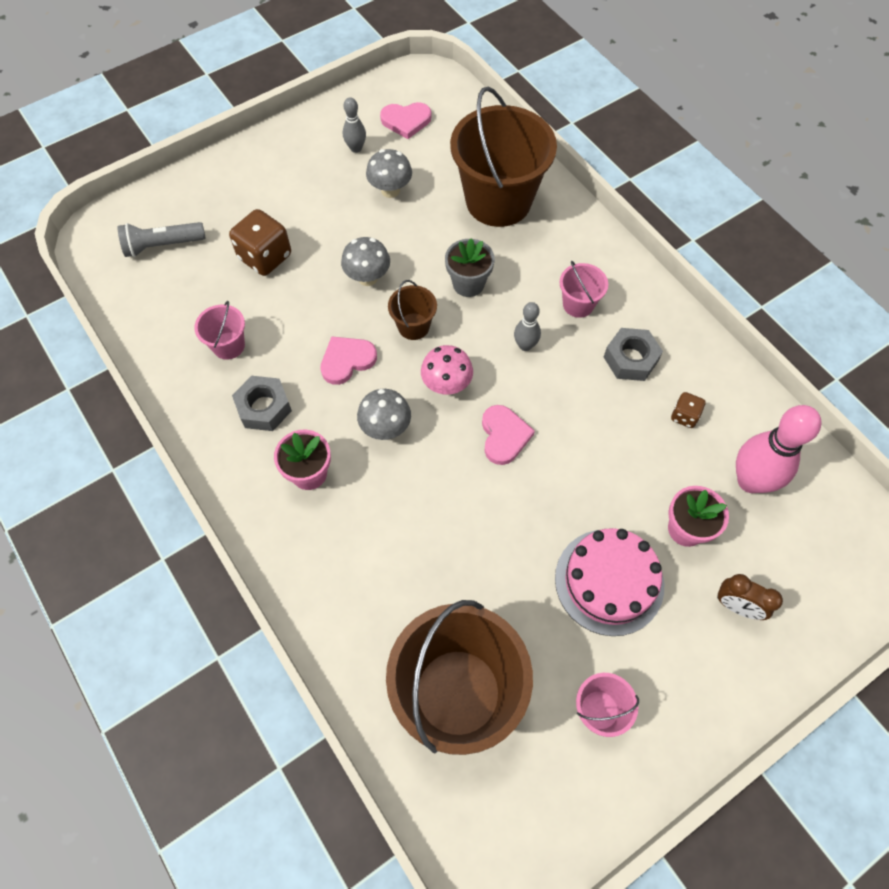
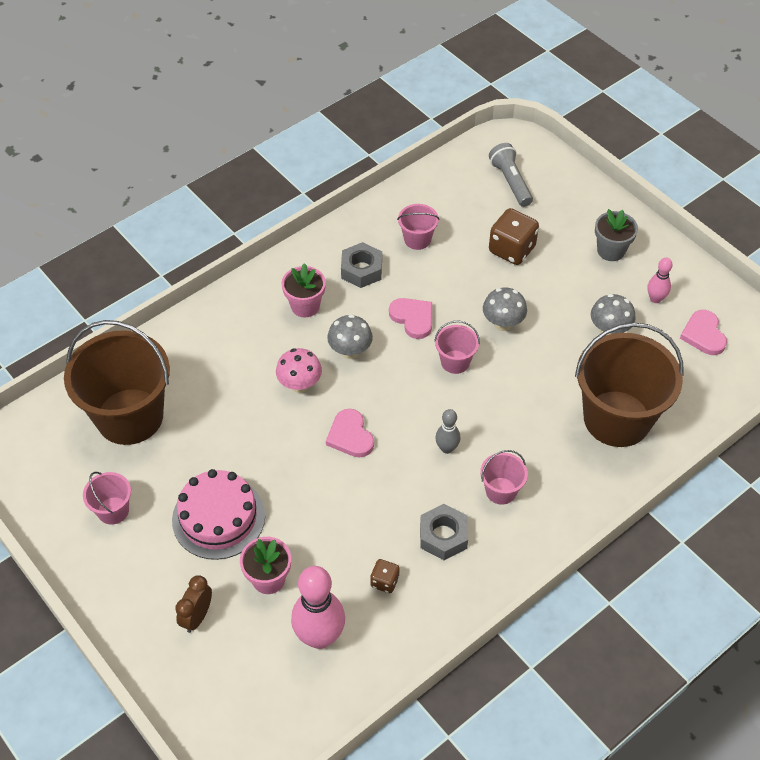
camera: 85 degrees right, 10 degrees down
(356, 148) = (655, 299): grey bowling pin -> pink bowling pin
(413, 326) = (455, 362): brown bucket -> pink bucket
(446, 385) = (397, 391): pink mushroom -> pink mushroom (300, 385)
(468, 284) = (509, 400): grey flower pot -> grey flower pot (611, 250)
(504, 436) = (350, 436): pink heart -> pink heart turned 75 degrees clockwise

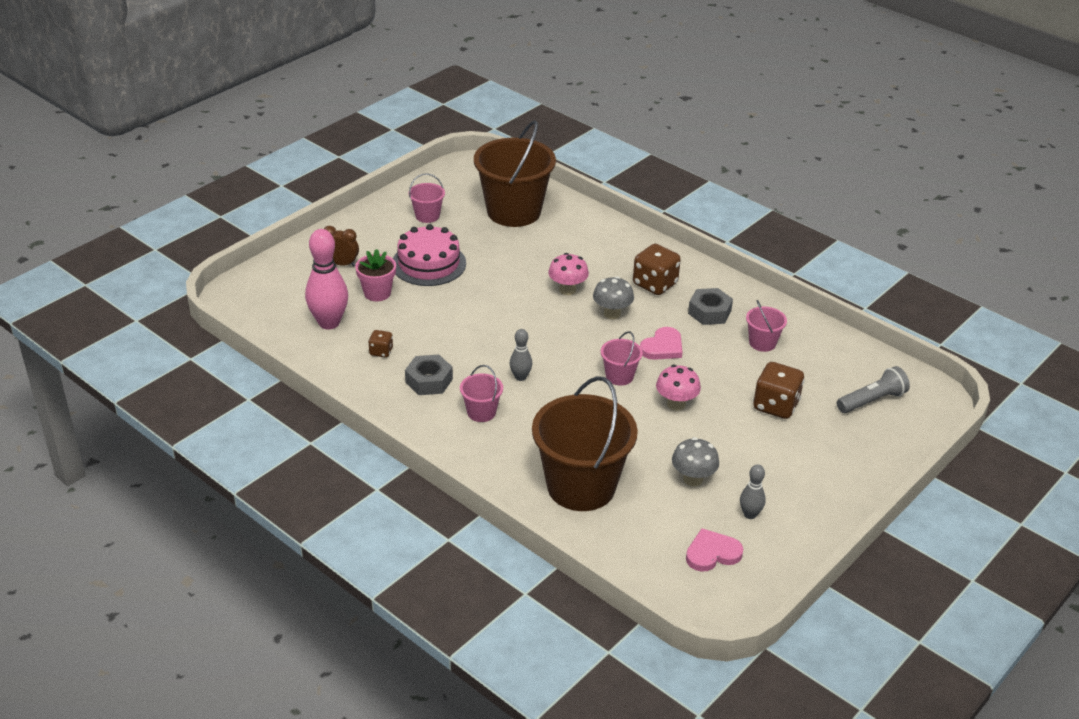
camera: 80 degrees right, 15 degrees down
(305, 306) = (655, 284): pink flower pot -> brown dice
(350, 436) = (521, 321): pink heart -> none
(502, 323) = (676, 404): grey mushroom -> pink mushroom
(611, 250) = (806, 478): grey flower pot -> none
(655, 299) = (750, 514): pink bowling pin -> grey bowling pin

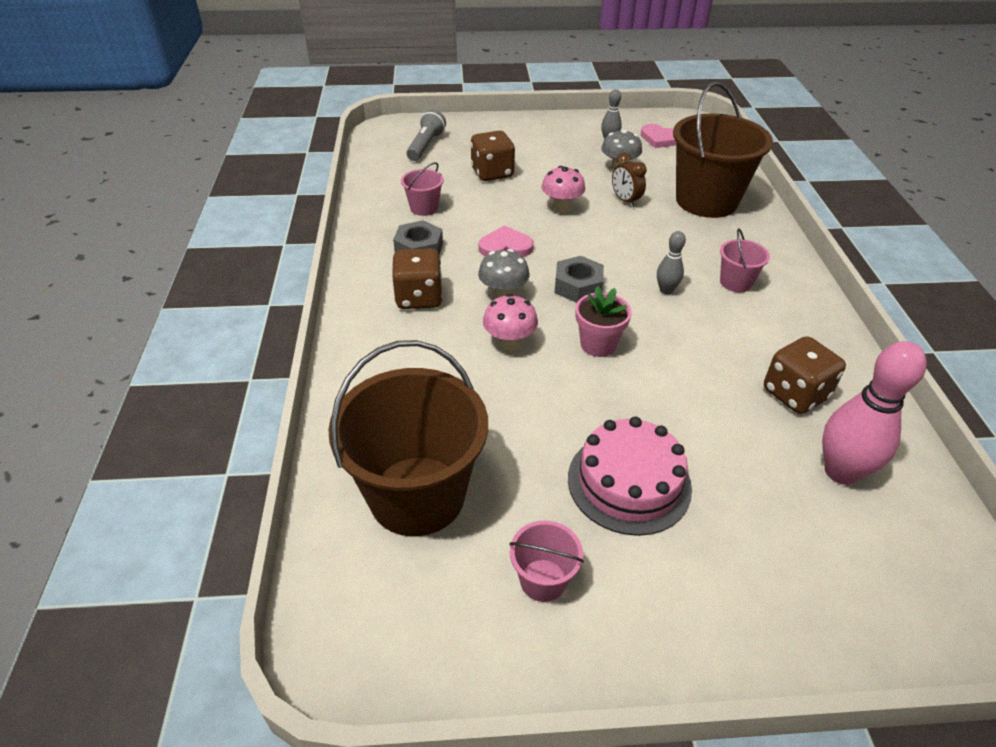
camera: 135 degrees left, 5 degrees up
(342, 264) = (759, 568): brown clock -> brown clock (625, 201)
(377, 293) = (741, 478): pink flower pot -> pink flower pot (598, 344)
(381, 352) = (795, 394): brown dice -> brown dice, size x1.89
(429, 381) = (764, 334): grey nut -> grey nut (578, 286)
(619, 376) = (576, 246): pink bucket -> none
(871, 400) = (425, 146): grey flashlight -> grey flashlight turned 90 degrees clockwise

